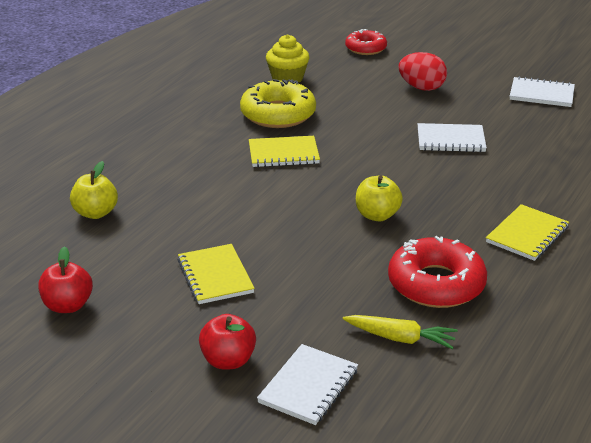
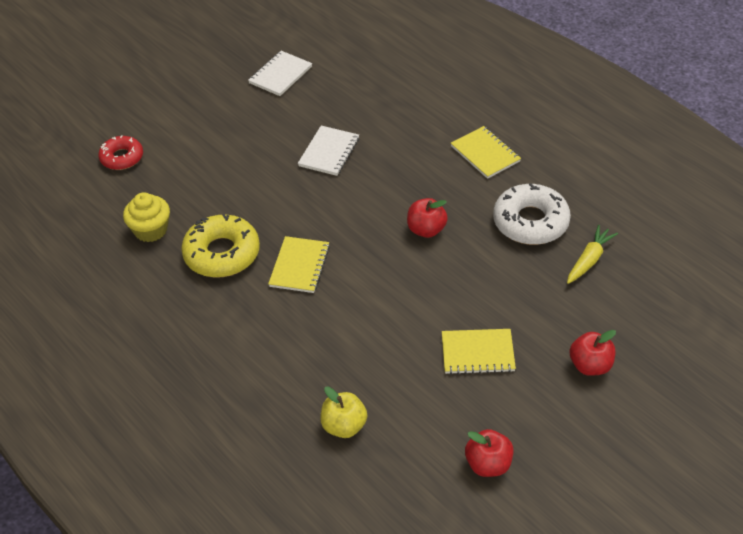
camera: 70 degrees left, 15 degrees up
(308, 386) = (630, 324): white notebook -> none
(377, 215) = (426, 230): yellow apple -> red apple
(421, 88) = (226, 143): red egg -> none
(436, 284) = (530, 222): red donut -> white donut

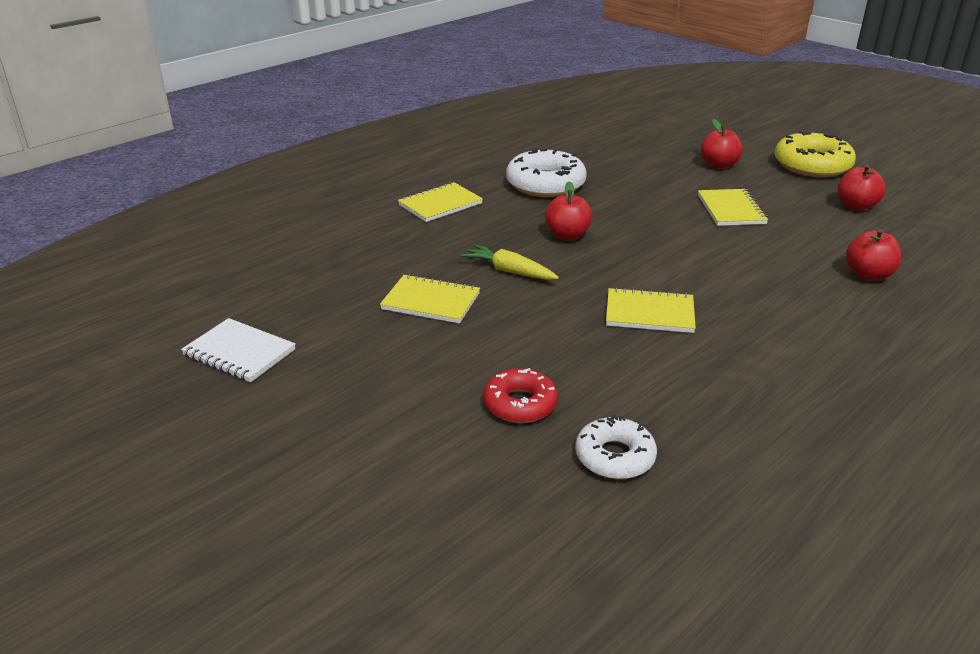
camera: 95 degrees left, 15 degrees down
(122, 157) = (431, 521): red donut -> red donut (520, 404)
(151, 230) = (614, 457): yellow cupcake -> white donut
(222, 253) = (646, 378): yellow donut -> yellow donut (812, 165)
(329, 152) = (431, 302): white notebook -> yellow notebook
(344, 426) = (868, 275): yellow apple -> red apple
(589, 260) = (591, 161): yellow carrot -> yellow carrot (509, 271)

